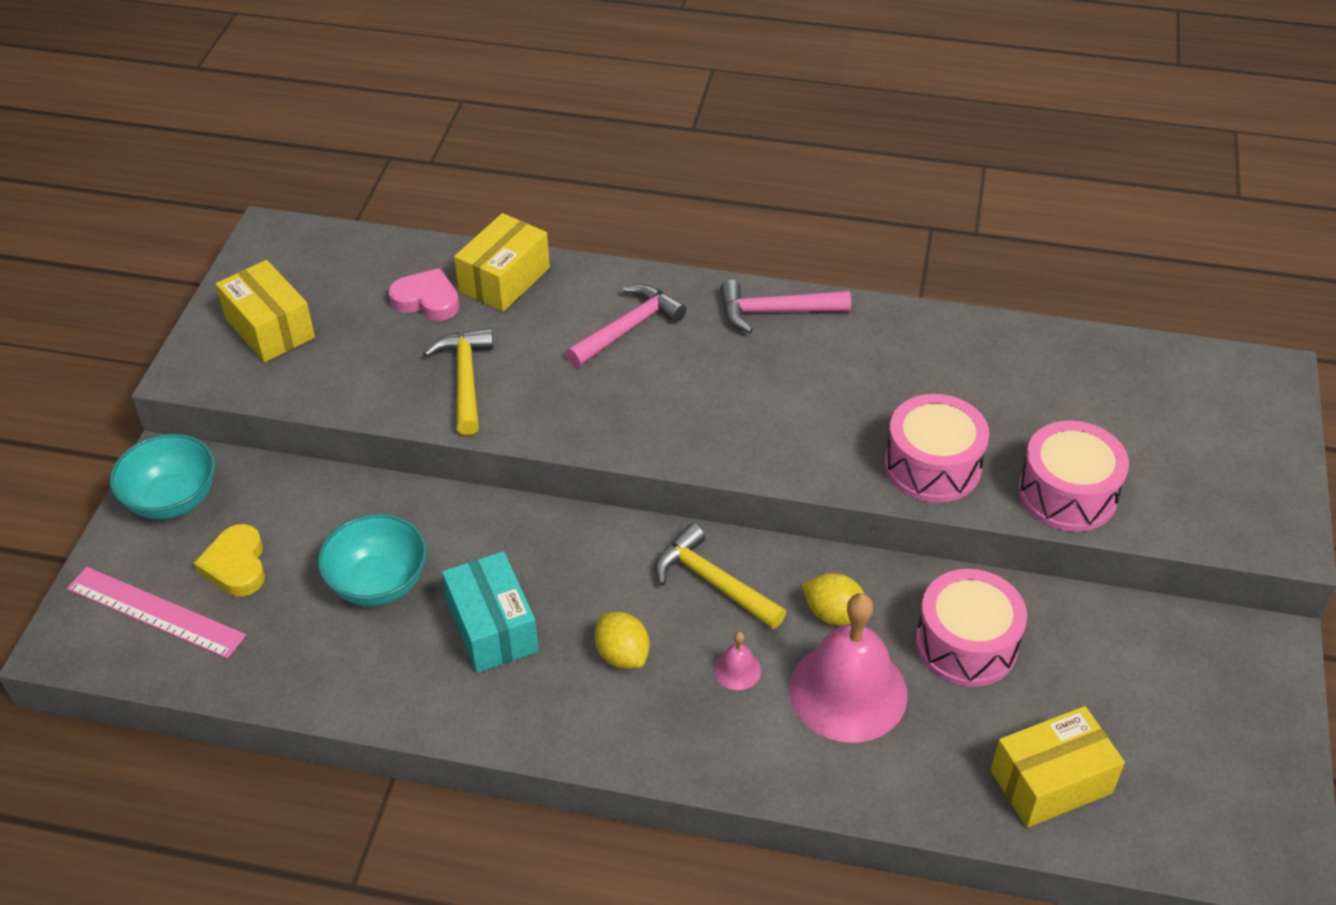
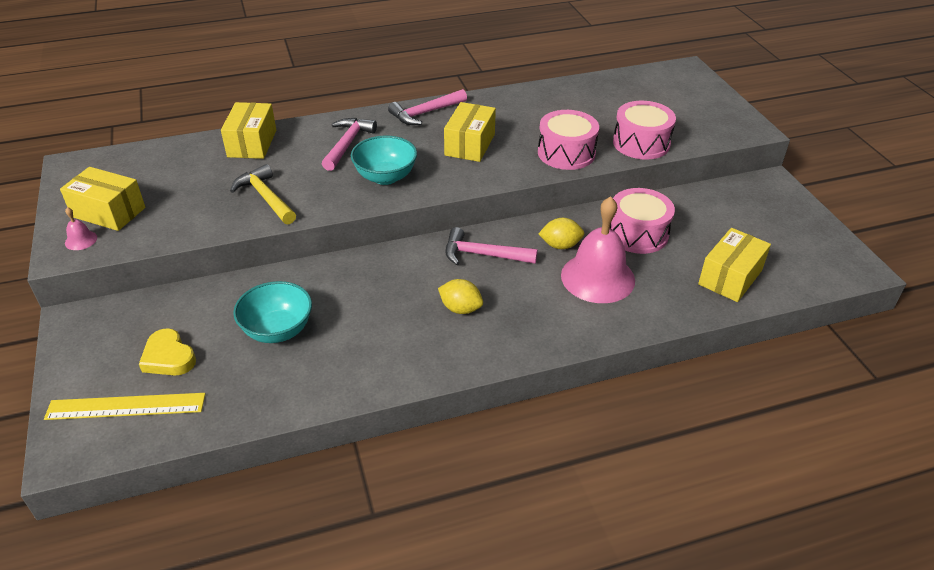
camera: 30 degrees left, 5 degrees down
(155, 612) = (126, 406): pink ruler -> yellow ruler
(172, 500) = (93, 338): turquoise bowl -> turquoise bowl (385, 177)
(427, 300) = (209, 167): pink heart -> none
(492, 628) = (371, 325): turquoise box -> none
(713, 582) = (483, 255): yellow hammer -> pink hammer
(737, 670) = (531, 290): pink bell -> pink bell (81, 240)
(798, 395) = (470, 145): none -> yellow box

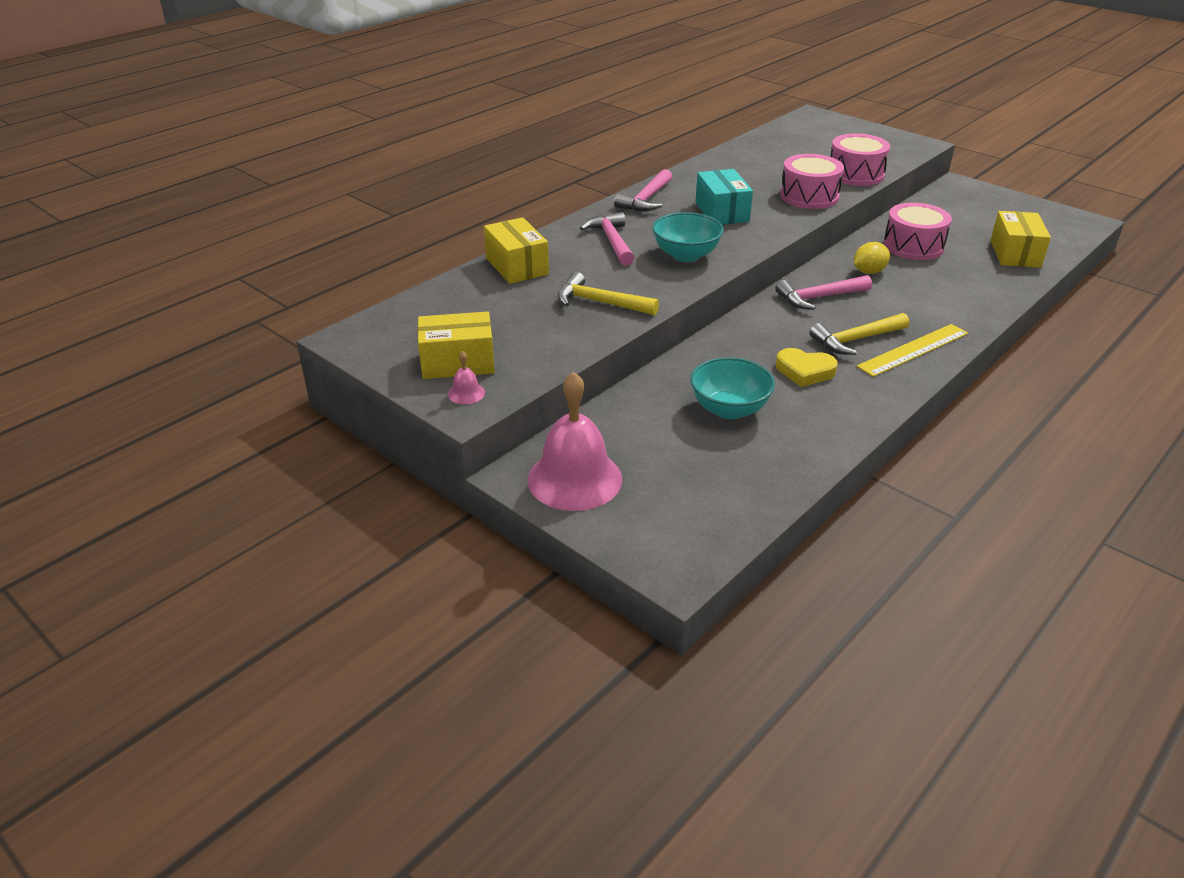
camera: 30 degrees left, 5 degrees down
(126, 406) = (679, 516): yellow ruler -> yellow ruler (913, 350)
(168, 357) = (661, 466): yellow heart -> yellow heart (805, 371)
(460, 308) = (856, 340): yellow lemon -> yellow hammer
(470, 145) = (722, 212): yellow box -> turquoise box
(597, 277) = (926, 284): pink bell -> pink bell (575, 479)

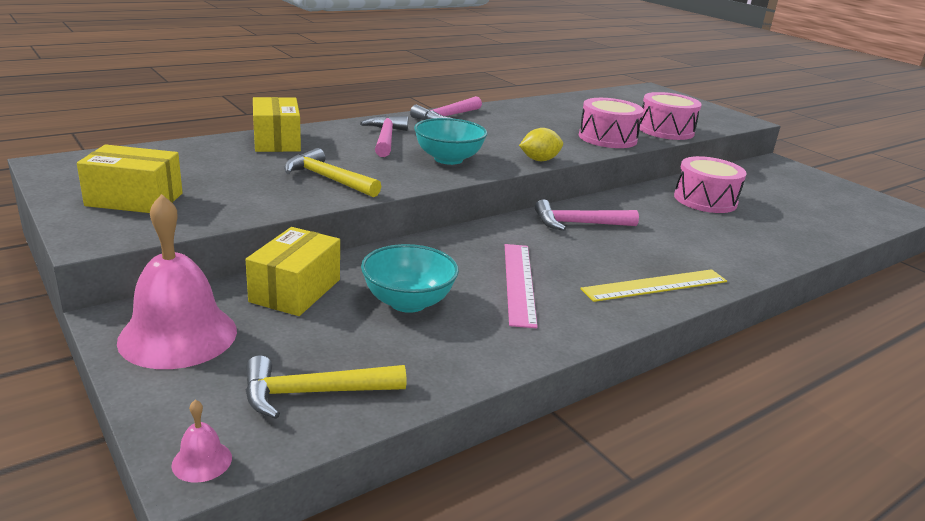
camera: 10 degrees right, 10 degrees down
(466, 393) = (112, 225): pink bell -> pink bell (202, 461)
(722, 212) = (511, 135): turquoise box -> none
(805, 371) = (519, 283): yellow heart -> pink ruler
(856, 340) = (595, 265): yellow hammer -> yellow hammer (314, 393)
(868, 272) = (645, 212): yellow lemon -> yellow lemon (539, 160)
(1015, 253) = (813, 223): yellow box -> yellow box (295, 290)

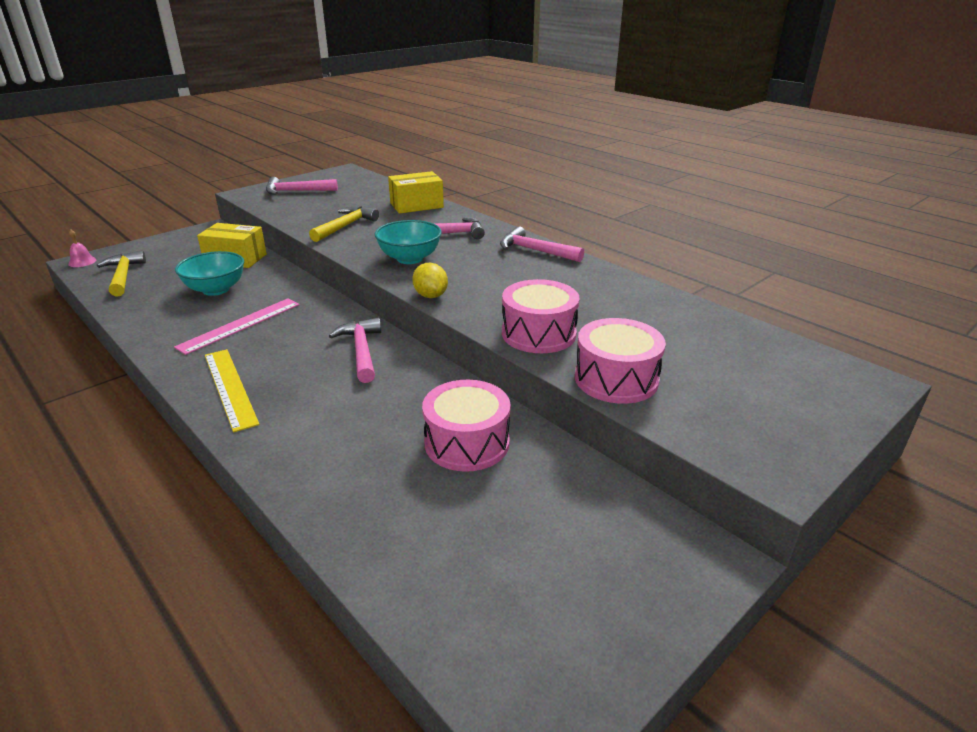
camera: 85 degrees right, 5 degrees up
(134, 199) = (296, 191): yellow box -> pink hammer
(178, 335) = (190, 241): pink bell -> none
(519, 283) = (240, 325): pink ruler -> pink ruler turned 45 degrees counterclockwise

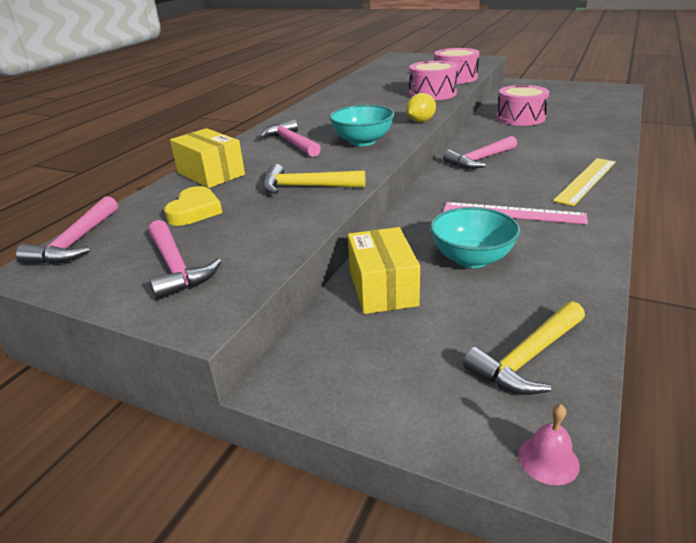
camera: 110 degrees left, 0 degrees up
(359, 198) = (195, 211): none -> yellow heart
(535, 251) = (305, 113): pink hammer -> pink hammer (76, 242)

